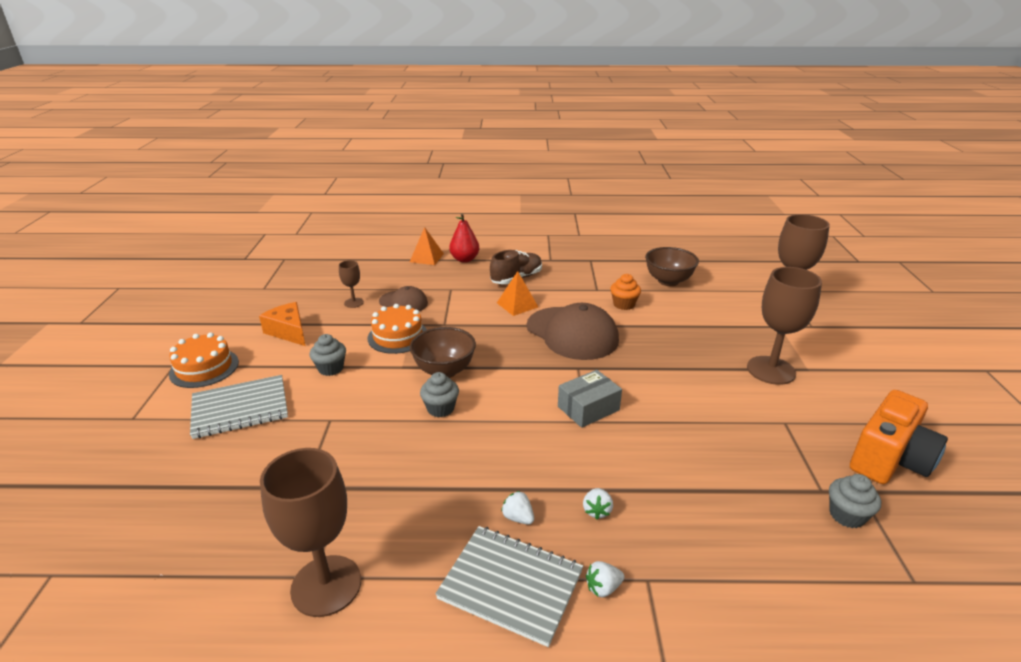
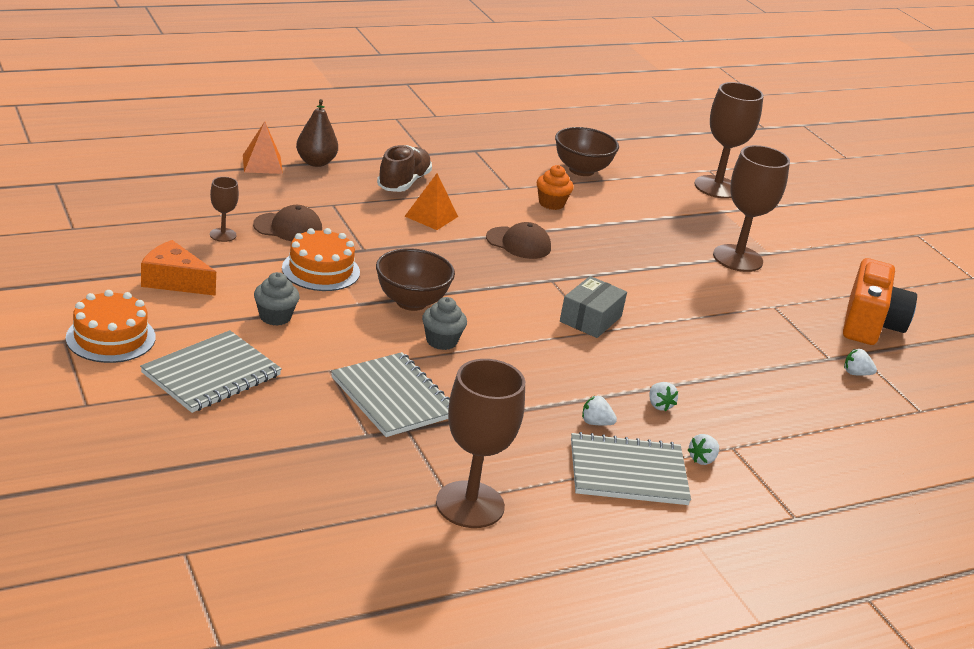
camera: 30 degrees left, 0 degrees up
(357, 454) = (394, 397): none -> grey notebook
(464, 259) = (316, 162): red pear -> brown pear
(572, 333) = (518, 243): brown cap -> brown cap, size x0.55
(846, 515) = (856, 373): grey cupcake -> white strawberry

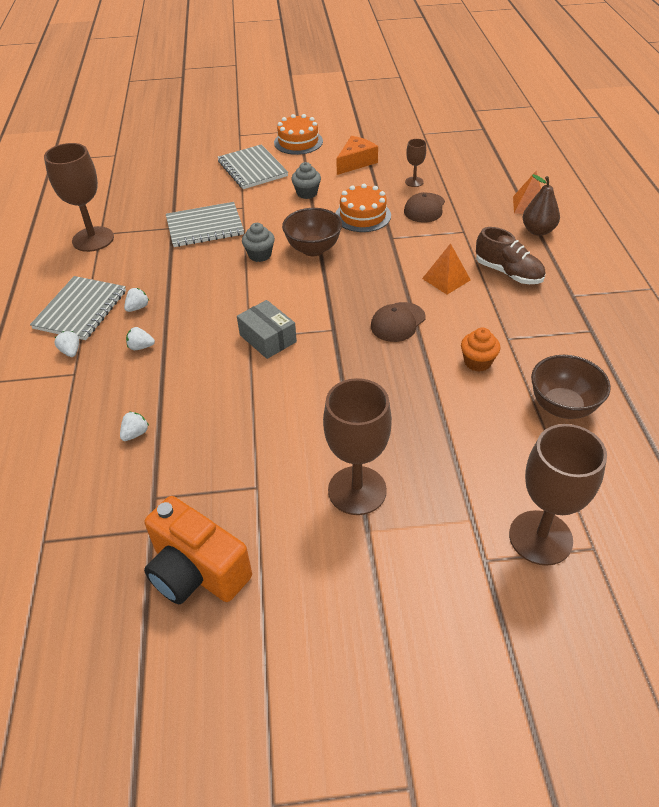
camera: 115 degrees right, 15 degrees up
(856, 373) = (121, 510): white strawberry -> white strawberry (135, 434)

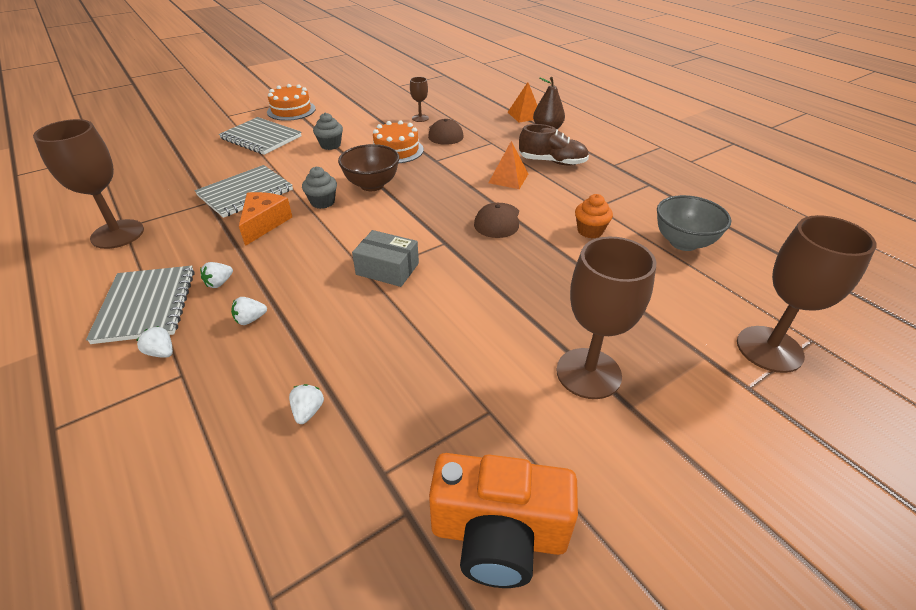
camera: 30 degrees left, 5 degrees down
(138, 307) = (219, 283): white strawberry -> white strawberry turned 150 degrees counterclockwise
(356, 162) = (357, 115): orange cheese -> orange cheese (264, 223)
(562, 406) = (683, 242): brown bowl -> grey bowl

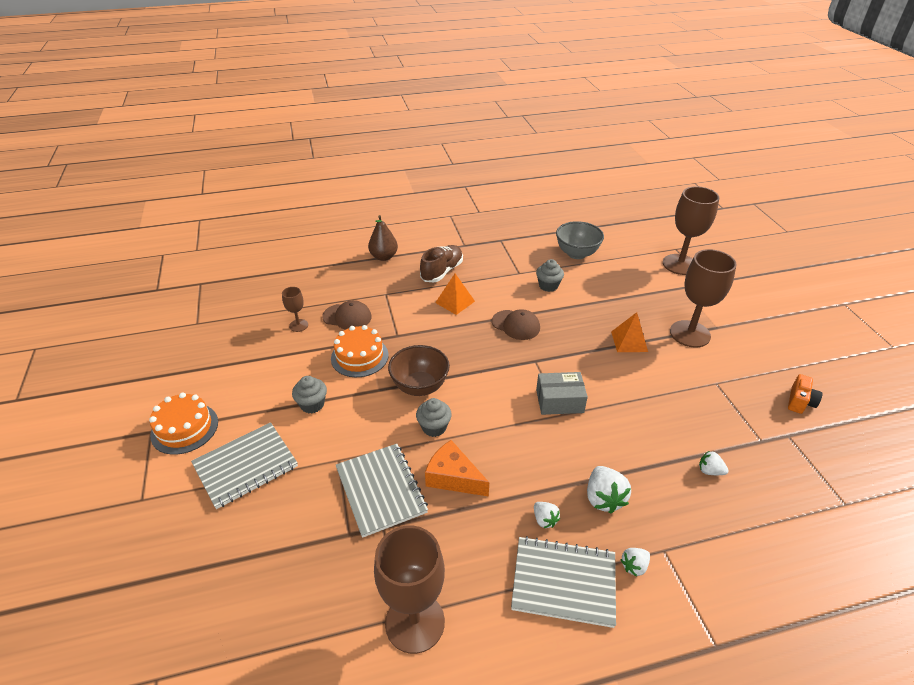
camera: 70 degrees left, 0 degrees up
(250, 319) = (603, 498): white strawberry -> white strawberry, size x1.74
(387, 269) = (559, 401): grey box -> grey box turned 45 degrees clockwise
(498, 535) = (800, 402): orange camera -> orange camera, size x0.50
(524, 115) = (346, 260): orange pyramid -> orange pyramid (629, 341)
(590, 231) = (548, 286): orange cupcake -> grey cupcake

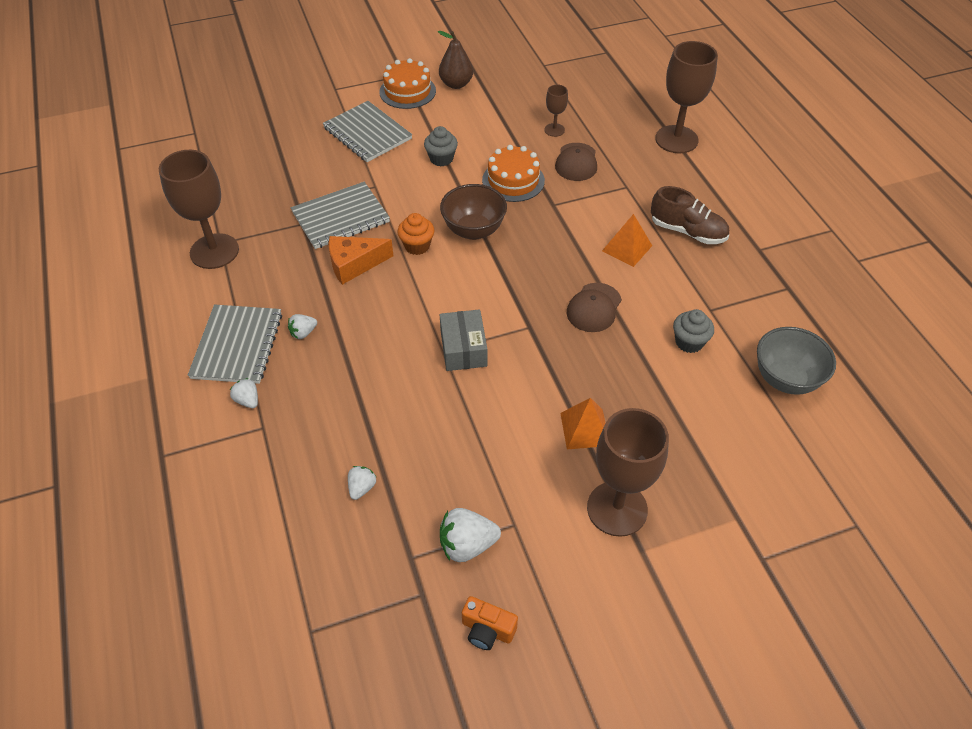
camera: 85 degrees right, 10 degrees up
(384, 257) = (702, 176): brown pear -> brown pear (456, 84)
(434, 427) = (417, 246): grey cupcake -> orange cupcake
(453, 477) = (354, 264): orange cheese -> orange cheese turned 135 degrees counterclockwise
(603, 498) = (326, 381): white strawberry -> white strawberry (467, 545)
(680, 264) = (806, 524): brown goblet -> brown goblet (676, 139)

